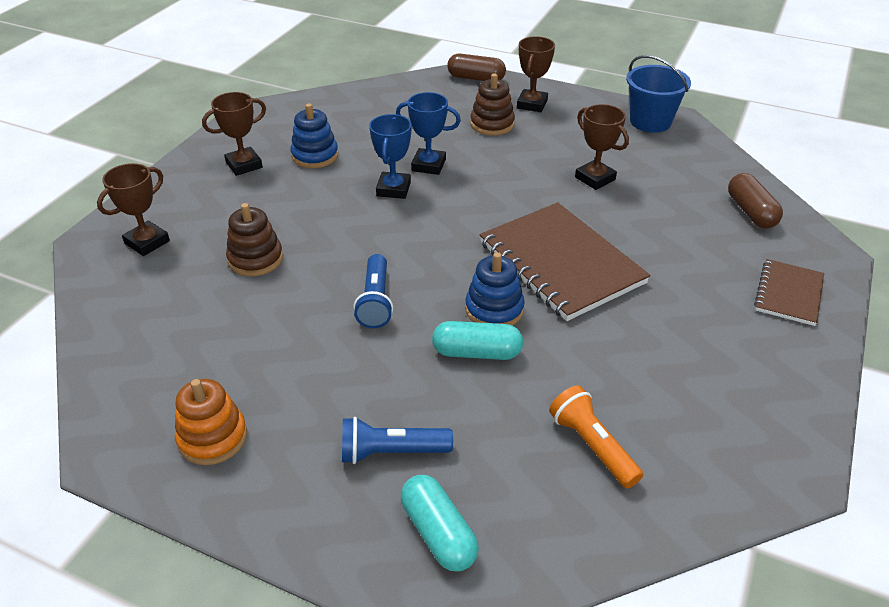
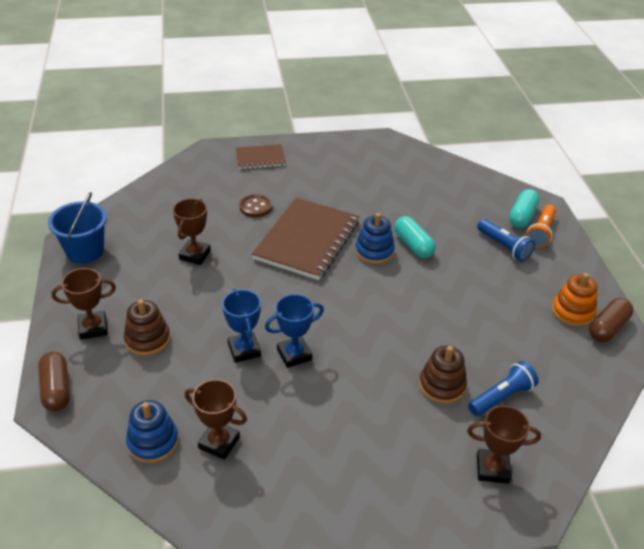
camera: 125 degrees left, 0 degrees up
(244, 165) = (342, 481): brown trophy -> brown trophy (219, 443)
(315, 156) = (287, 435): blue stacking toy -> blue stacking toy (153, 442)
(375, 301) = (417, 302): blue flashlight -> blue flashlight (501, 397)
(592, 446) = (430, 191): orange flashlight -> orange flashlight (541, 233)
(661, 248) = (256, 207): none -> brown button
(751, 212) = (186, 183): brown capsule -> brown capsule (607, 328)

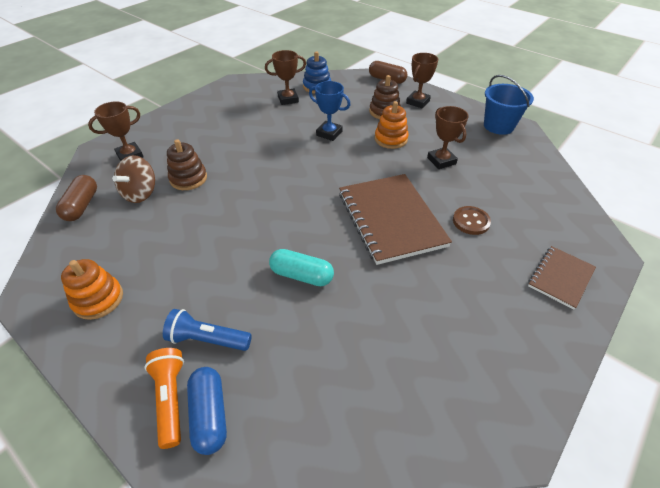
camera: 140 degrees right, 5 degrees up
(198, 302) = (391, 139): none -> orange stacking toy
(294, 354) = (298, 146): blue trophy -> none
(374, 251) = (328, 245): blue stacking toy -> none
(501, 397) = (141, 193): blue flashlight -> brown spinning top
(522, 216) = (210, 414): turquoise capsule -> blue capsule
(607, 328) = (55, 303): brown capsule -> brown capsule (82, 206)

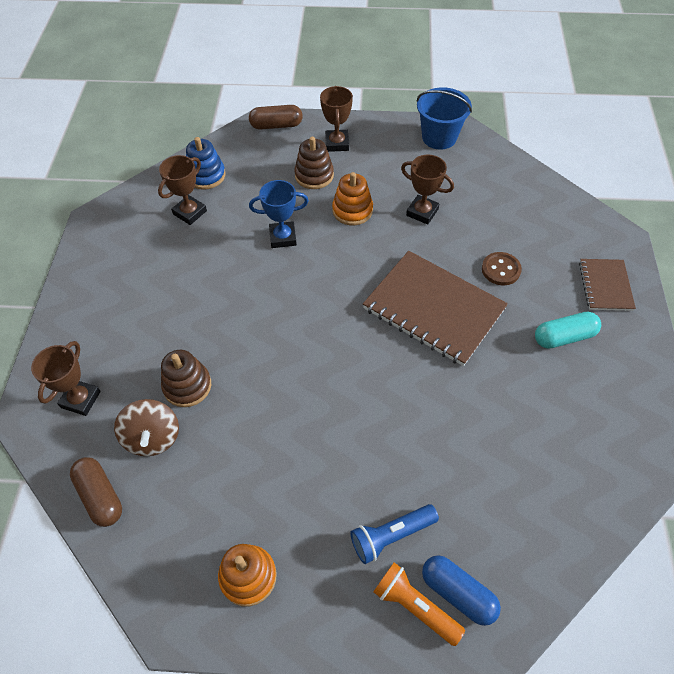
camera: 35 degrees left, 10 degrees up
(301, 275) = (410, 419): turquoise capsule -> turquoise capsule (564, 337)

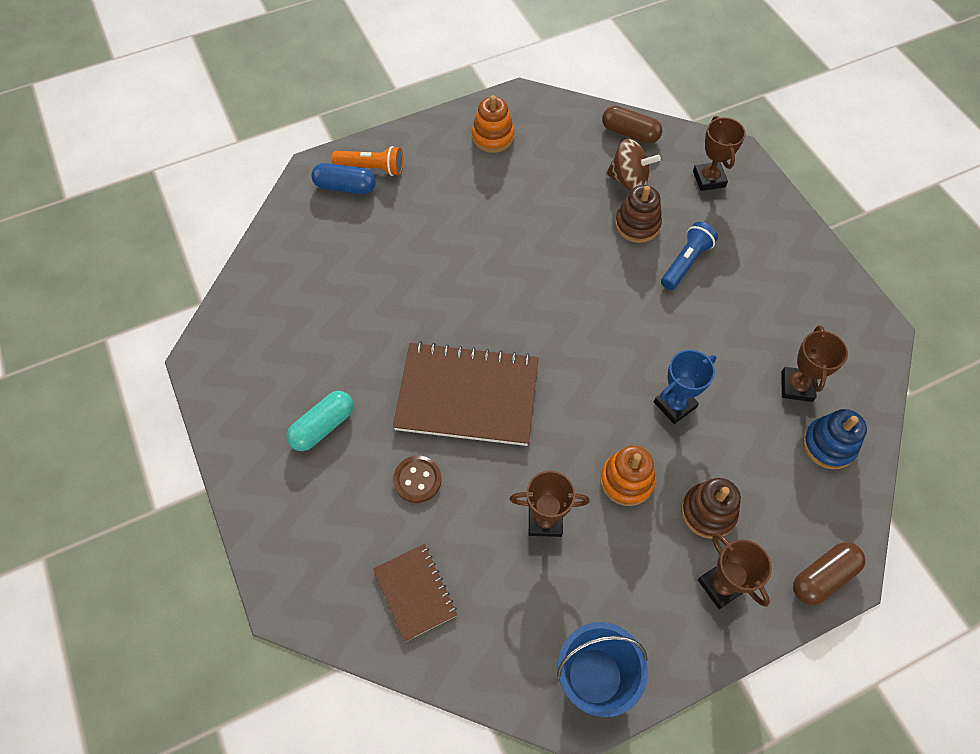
camera: 150 degrees right, 5 degrees up
(153, 437) = (629, 180): brown spinning top -> brown spinning top turned 150 degrees clockwise
(391, 535) = (408, 198): blue flashlight -> blue flashlight (685, 262)
(605, 286) = (292, 515): brown notebook -> brown notebook (415, 592)

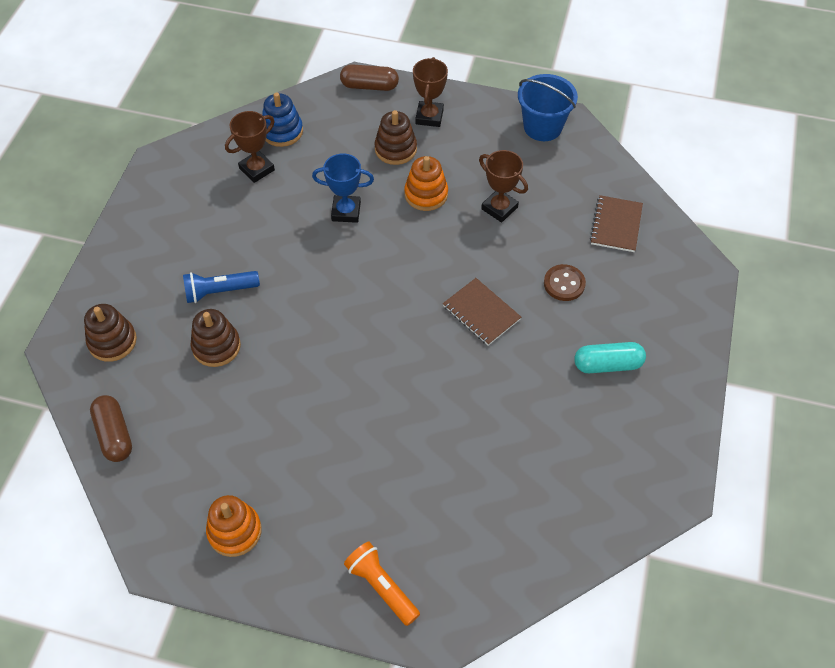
camera: 140 degrees left, 5 degrees down
(345, 187) = (425, 583): blue capsule -> none
(467, 395) = (481, 313): brown notebook -> brown notebook, size x0.53
(629, 180) = (173, 390): brown spinning top -> none
(709, 179) = (112, 341): brown trophy -> brown stacking toy

